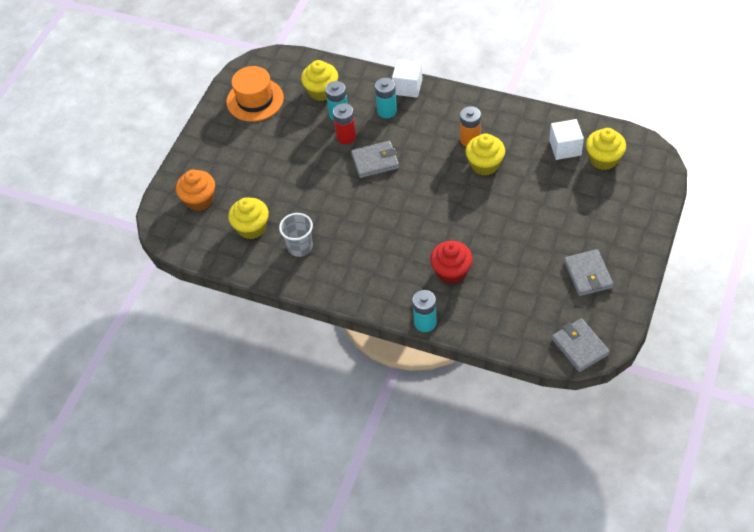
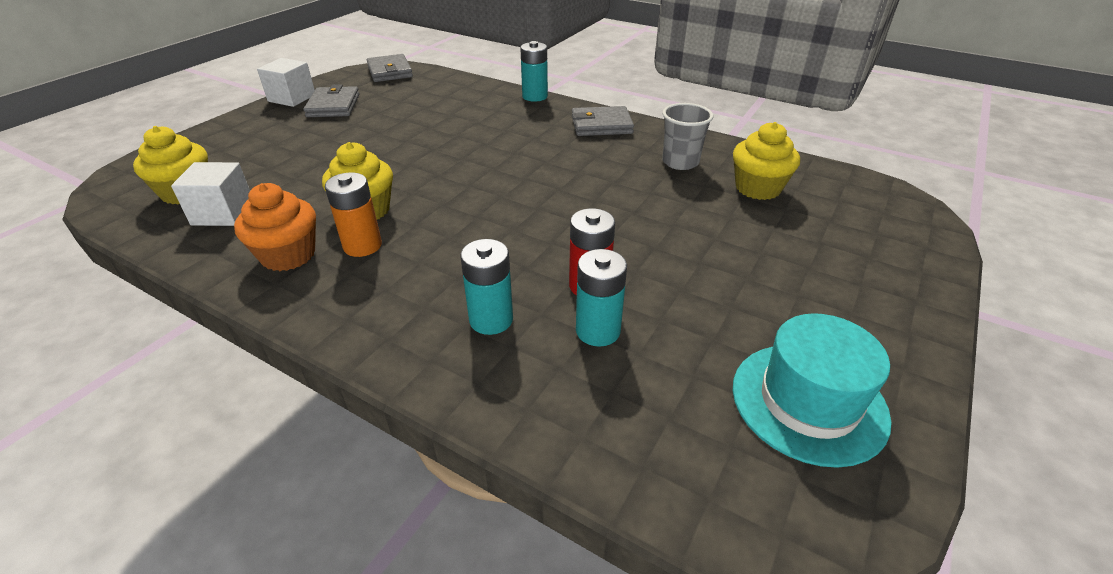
camera: 175 degrees left, 15 degrees down
(199, 200) = (863, 231): orange cupcake -> orange cupcake (288, 255)
(255, 100) = (808, 402): orange hat -> turquoise hat
(321, 91) = (633, 393): yellow cupcake -> none
(375, 161) = (544, 240): grey wallet -> grey wallet (601, 125)
(407, 87) = (422, 364): white cube -> white cube (292, 98)
(451, 272) = (486, 123): red cupcake -> none

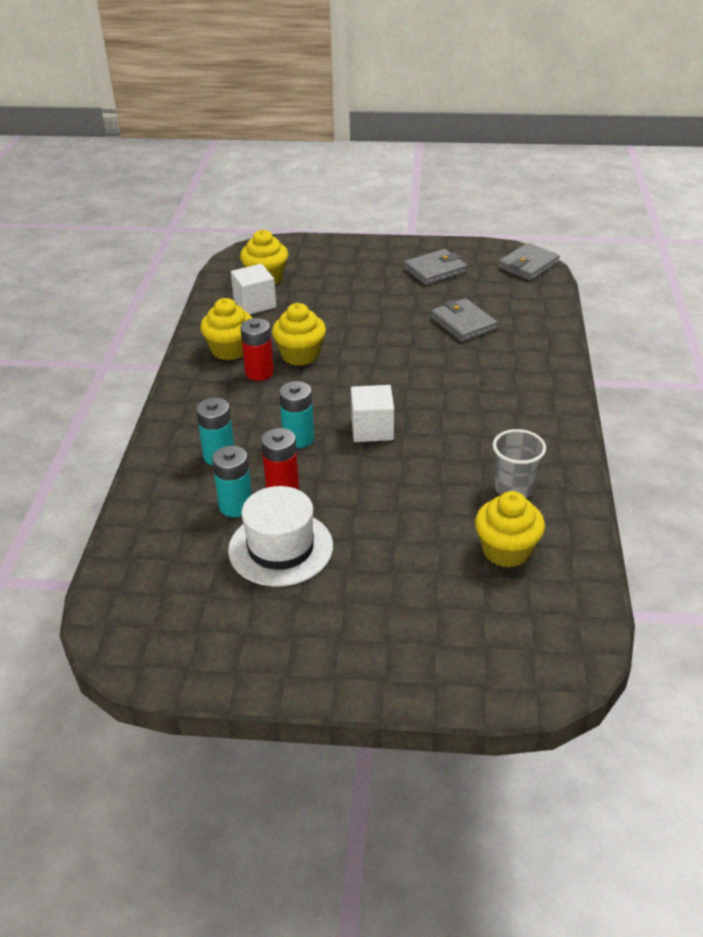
camera: 65 degrees right, 0 degrees up
(288, 255) = (230, 350): orange cupcake -> yellow cupcake
(292, 98) = (428, 247): white cube -> white cube (372, 429)
(362, 246) = (259, 372): orange battery -> red battery
(535, 96) = (565, 360): turquoise battery -> turquoise battery (298, 439)
(601, 125) = (544, 419): grey wallet -> grey wallet (463, 323)
(693, 315) = (280, 548): none -> white hat
(808, 402) = (220, 623): turquoise hat -> none

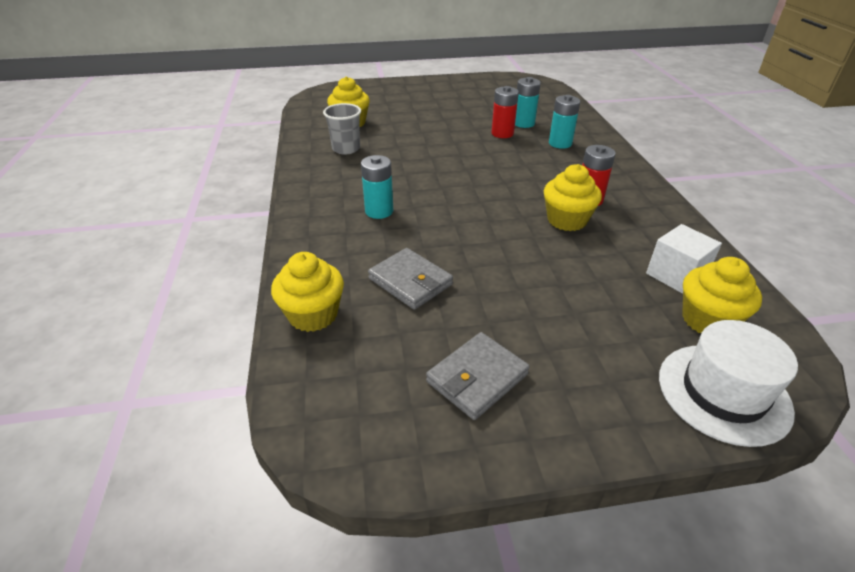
camera: 165 degrees right, 0 degrees up
(230, 350) = (639, 216): yellow cupcake -> yellow cupcake (313, 315)
(280, 548) = (482, 111): white hat -> white hat (723, 393)
(298, 439) = (513, 158): turquoise battery -> turquoise battery (379, 211)
(372, 429) = (461, 170): white cube -> none
(528, 265) = (323, 419): grey wallet -> none

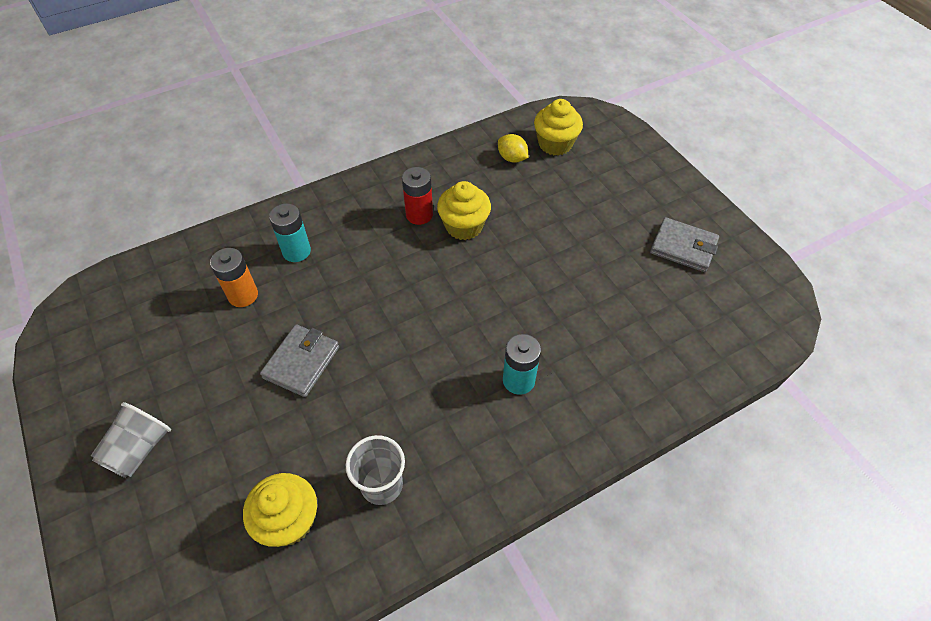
camera: 110 degrees left, 15 degrees up
(313, 315) = (693, 368): yellow cupcake -> none
(410, 282) = (613, 314): grey wallet -> grey wallet (301, 362)
(426, 93) = (139, 449): none -> grey cup
(502, 133) = (281, 311): red battery -> none
(523, 123) = (243, 295): turquoise battery -> orange battery
(676, 275) = (512, 158): white cube -> yellow lemon
(723, 393) = (617, 140): white hat -> none

